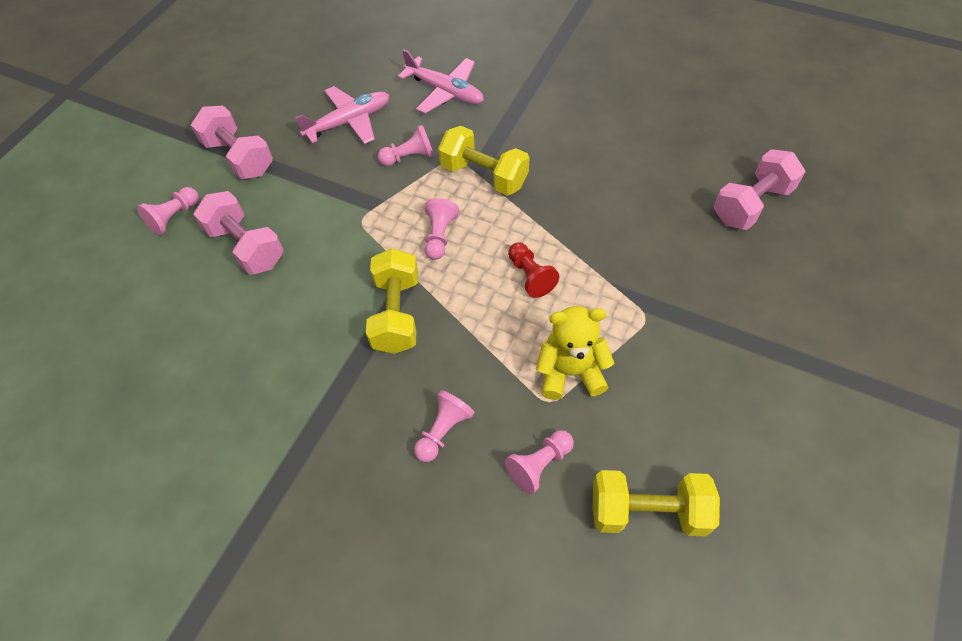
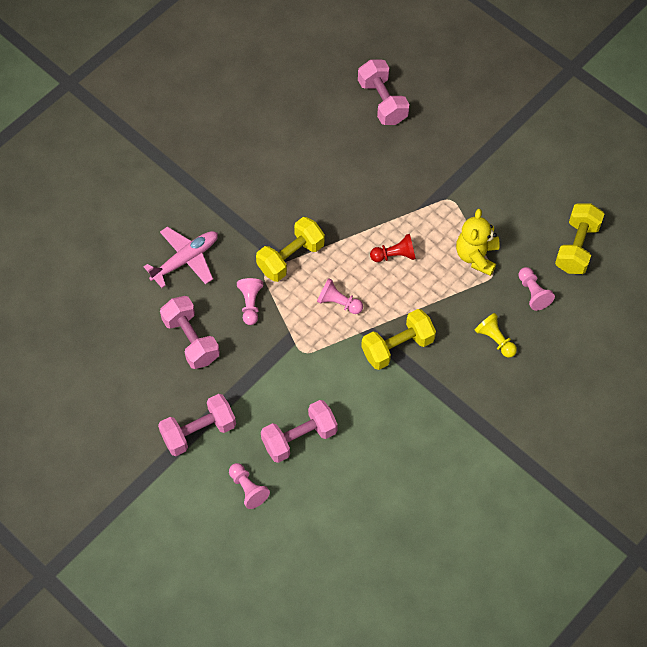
camera: 75 degrees left, 5 degrees up
(349, 122) = (191, 340): pink plane -> pink dumbbell
(396, 314) = (397, 346): yellow dumbbell -> yellow dumbbell turned 45 degrees counterclockwise
(443, 431) = (495, 340): pink pawn -> yellow pawn

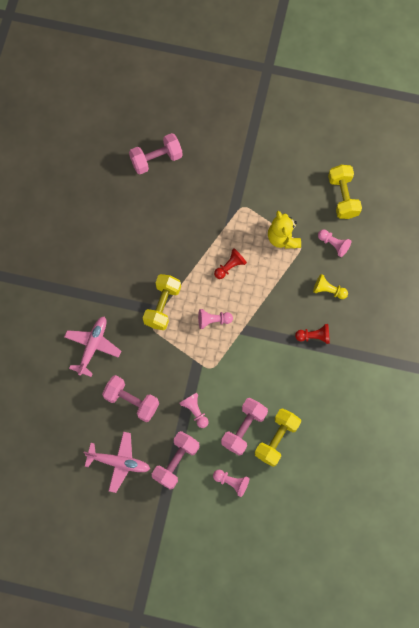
camera: 30 degrees left, 10 degrees up
(135, 397) = (119, 462): none -> pink plane
(250, 304) = (156, 354): pink pawn -> pink pawn (195, 411)
(382, 102) = (156, 159): pink dumbbell -> pink dumbbell turned 60 degrees counterclockwise
(397, 346) = (269, 330): yellow dumbbell -> yellow dumbbell (276, 439)
(446, 381) = (314, 336): none -> red pawn

